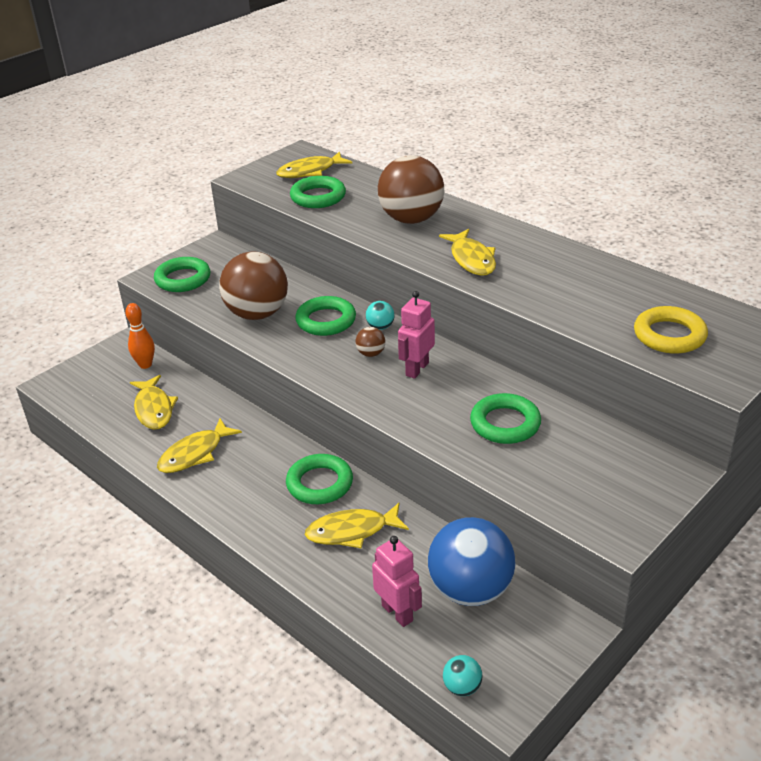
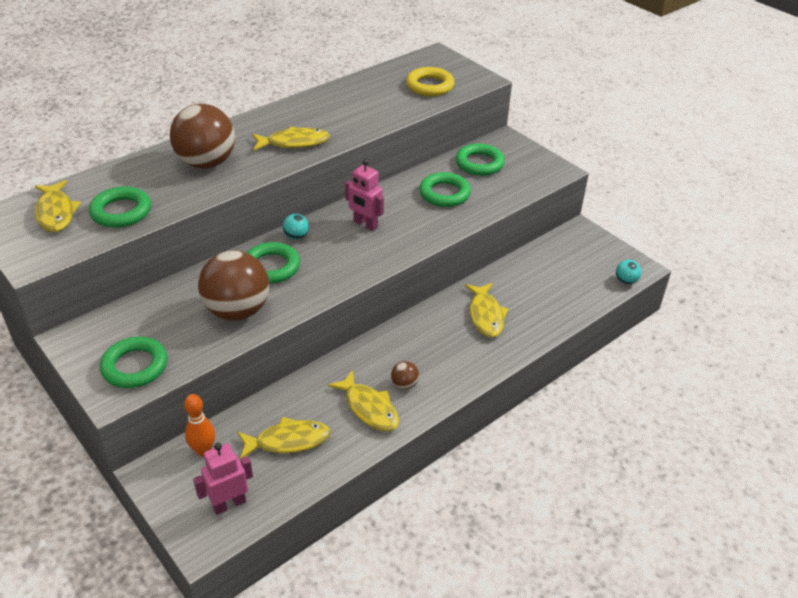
camera: 85 degrees left, 5 degrees up
(319, 483) = (429, 328): green ring -> green ring (479, 163)
(371, 353) = (334, 246): brown ball -> brown ball (404, 384)
(397, 613) = (566, 301): pink robot -> pink robot (229, 504)
(470, 590) = (548, 266): blue ball -> none

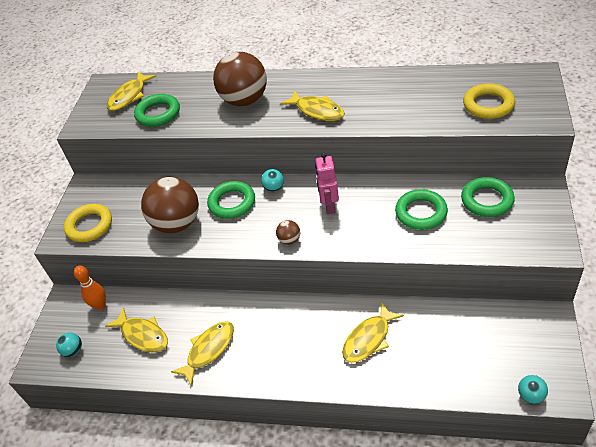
camera: 55 degrees right, 5 degrees up
(135, 366) = (89, 226): green ring -> yellow ring
(229, 504) = (73, 351): pink robot -> turquoise ball
(369, 408) = (208, 350): yellow fish -> yellow fish turned 150 degrees counterclockwise
(404, 384) = (249, 350): brown ball -> brown ball (289, 240)

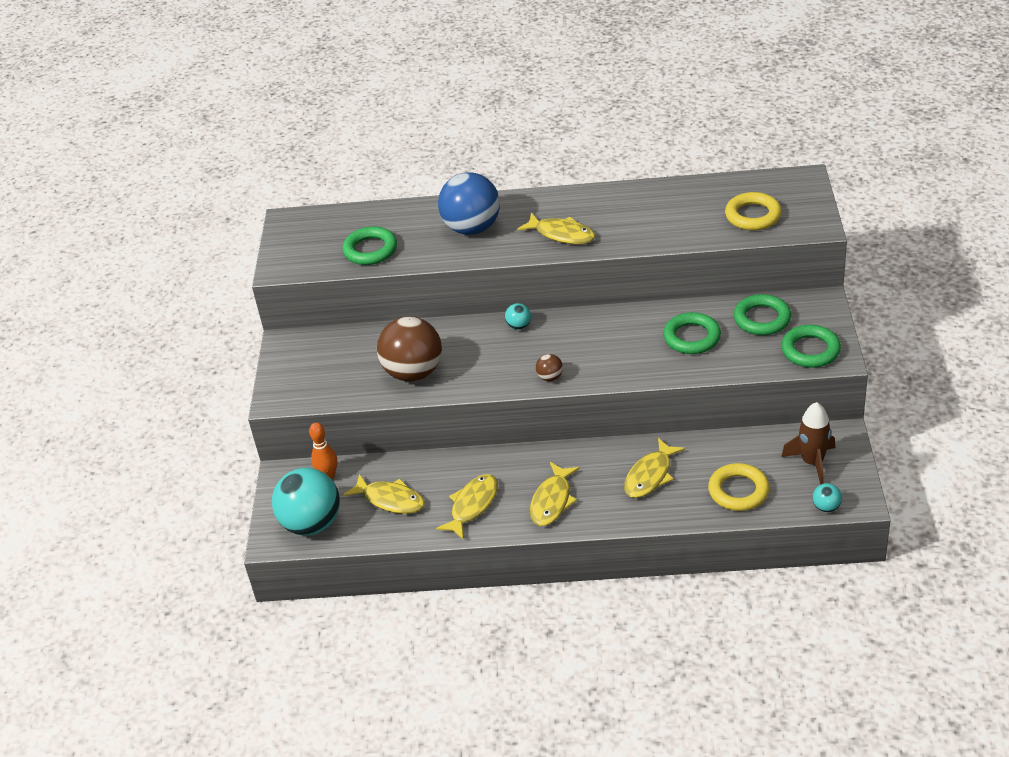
camera: 10 degrees left, 5 degrees down
(73, 351) = (312, 523): turquoise ball -> turquoise ball, size x2.39
(89, 226) = (307, 384): yellow ring -> yellow ring (738, 491)
(129, 96) = (326, 232): yellow fish -> yellow fish (552, 501)
(232, 203) = (473, 345): green ring -> green ring (810, 350)
(244, 100) = (472, 228): brown ball -> blue ball
(329, 205) = (587, 339): pink robot -> none
(520, 344) = (812, 462): none -> brown rocket

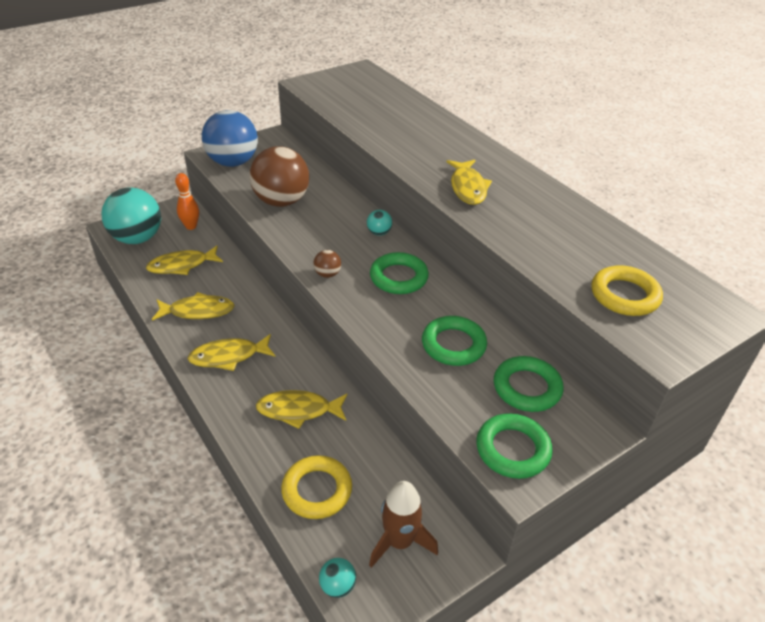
camera: 50 degrees right, 0 degrees up
(370, 250) = (359, 109): green ring -> green ring (398, 277)
(390, 500) = (182, 265): yellow fish -> yellow fish turned 75 degrees clockwise
(472, 228) = (430, 142): blue ball -> blue ball (233, 162)

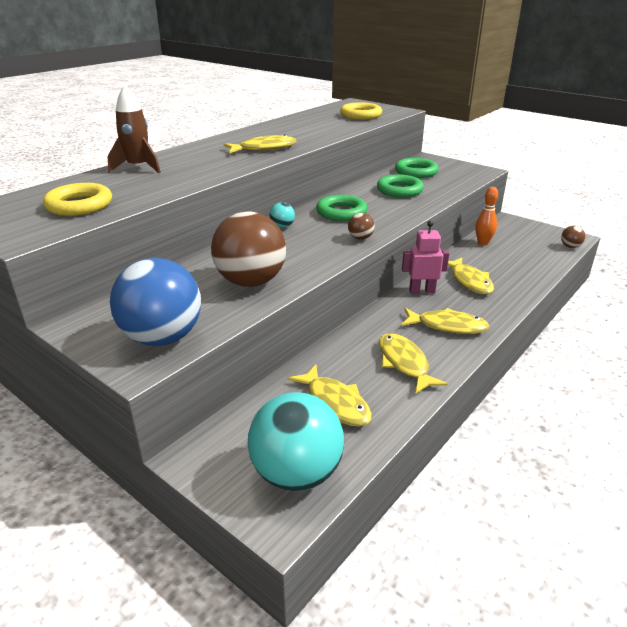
camera: 105 degrees left, 10 degrees down
(191, 226) = (245, 425): orange bowling pin -> orange bowling pin (483, 243)
(228, 356) = (447, 326): yellow fish -> yellow fish turned 45 degrees counterclockwise
(298, 362) = (422, 291): none -> pink robot
(317, 490) = (523, 262): yellow ring -> yellow ring (79, 205)
(337, 586) = (570, 246): turquoise ball -> brown ball
(399, 541) = (523, 235): brown rocket -> brown rocket (138, 167)
(512, 449) = (465, 172): green ring -> none

